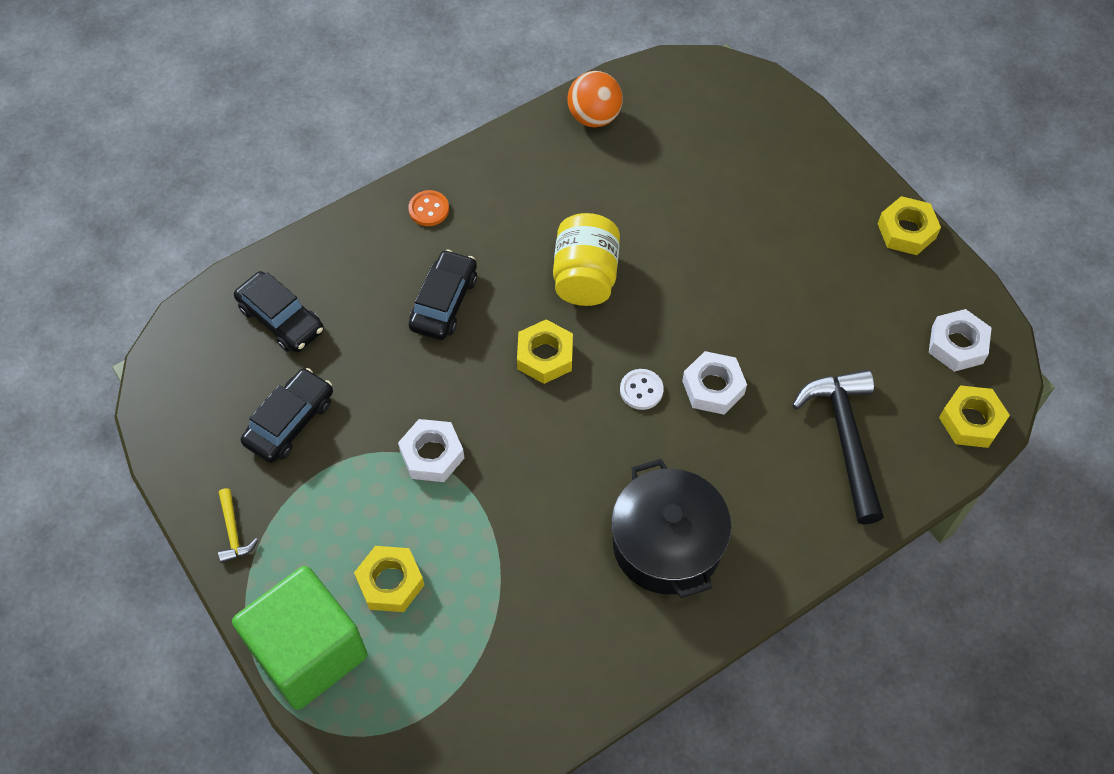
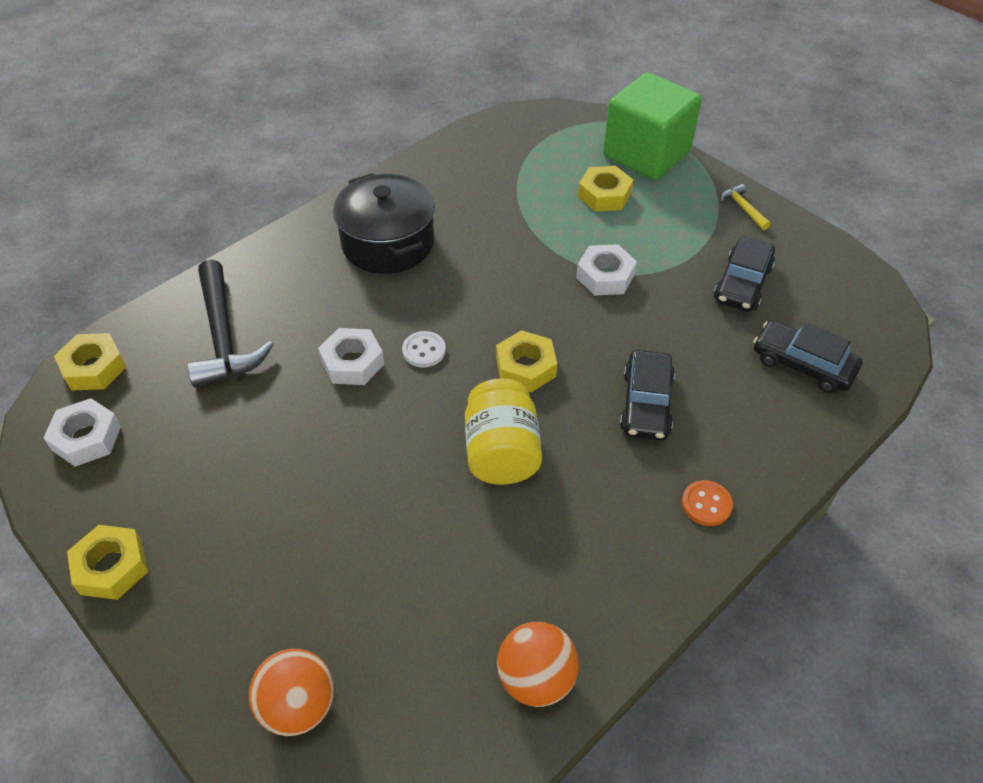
camera: 170 degrees right, 10 degrees down
(757, 124) = (298, 705): none -> orange ball

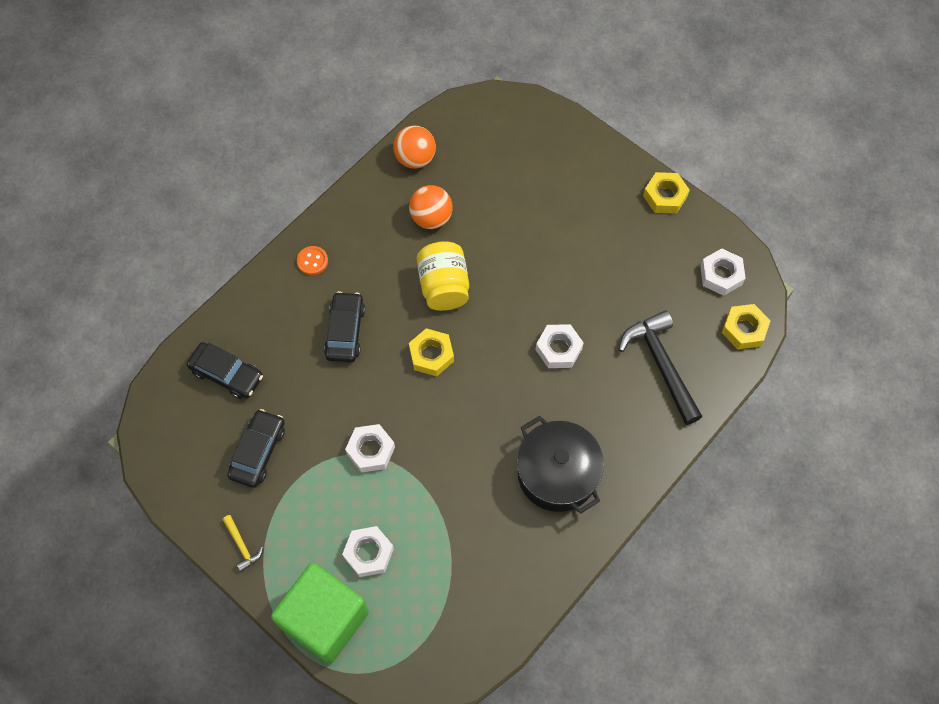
camera: 175 degrees right, 15 degrees up
(298, 705) = (537, 137): orange ball -> orange ball (431, 218)
(424, 350) = (508, 364): white button -> none
(604, 195) = (368, 553): yellow nut -> white nut

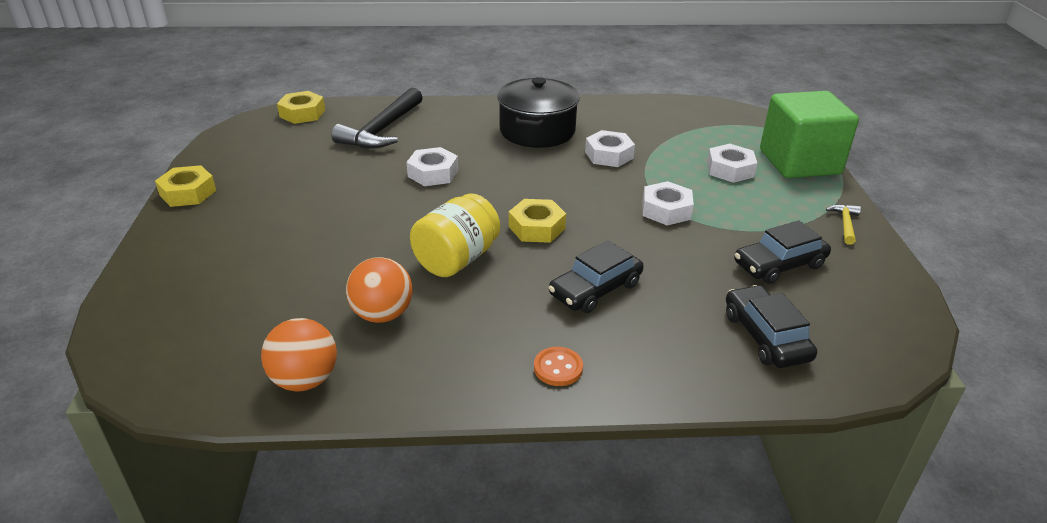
camera: 135 degrees left, 30 degrees down
(721, 275) = (257, 138): white nut -> white nut (609, 155)

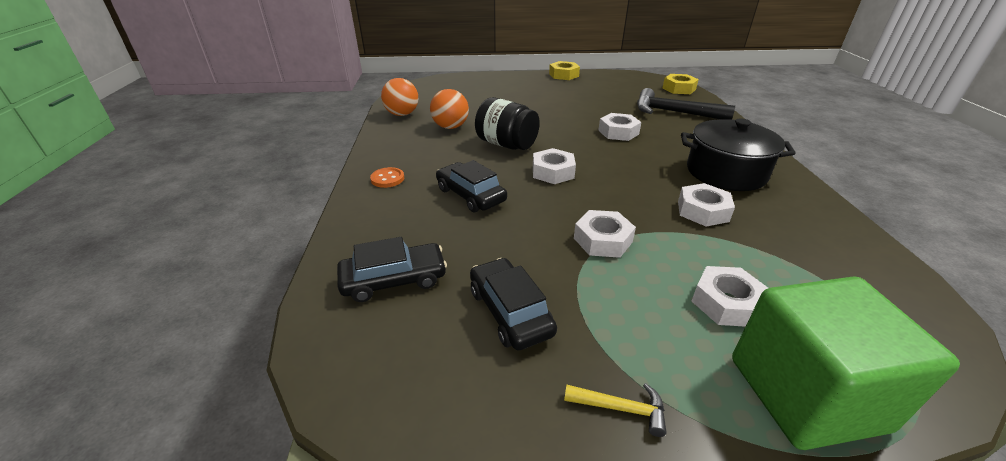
camera: 90 degrees right, 0 degrees up
(456, 259) = (506, 144): yellow jar -> black jar
(536, 227) = (553, 172): yellow nut -> white nut

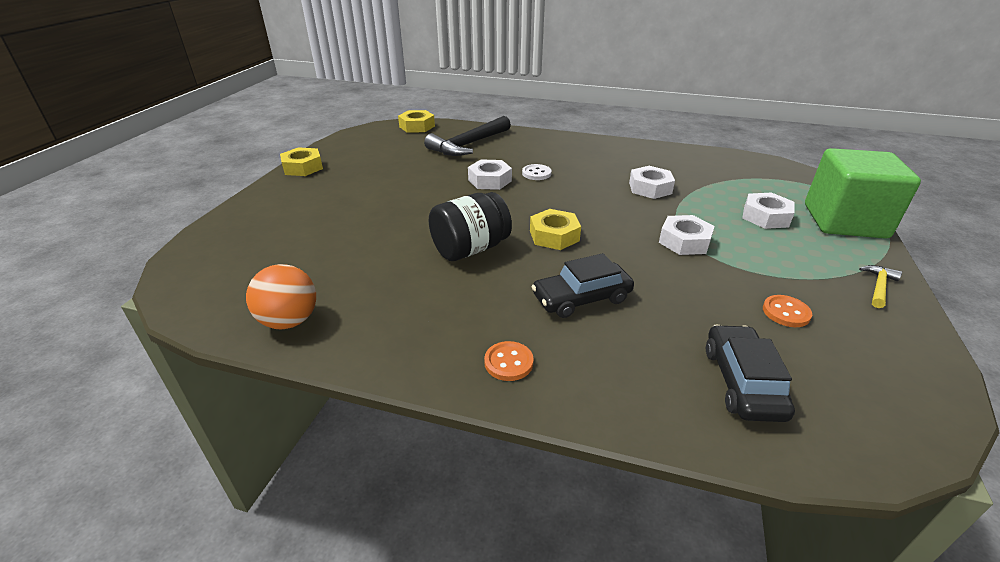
camera: 70 degrees left, 0 degrees up
(450, 127) = (383, 281): orange ball -> none
(510, 311) = (786, 312): black car -> orange button
(553, 172) = (554, 236): white nut -> yellow nut
(657, 148) = (536, 173): none -> white button
(726, 172) = (594, 161): black pot -> none

